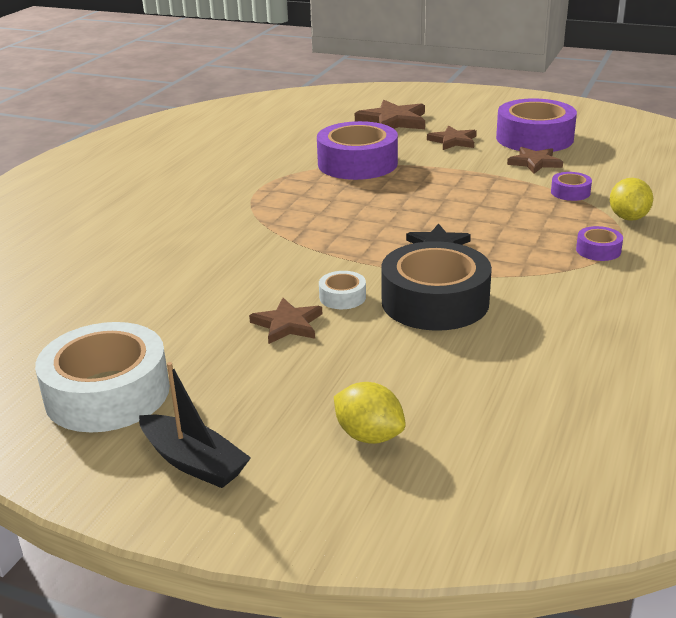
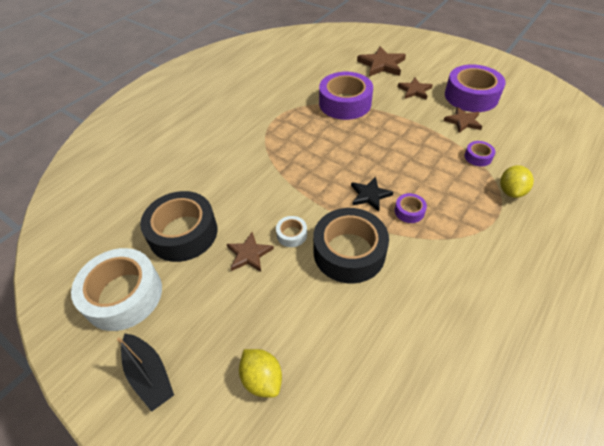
camera: 15 degrees right, 20 degrees up
(172, 319) = (183, 233): none -> black tape
(598, 250) = (478, 222): purple tape -> purple tape (409, 211)

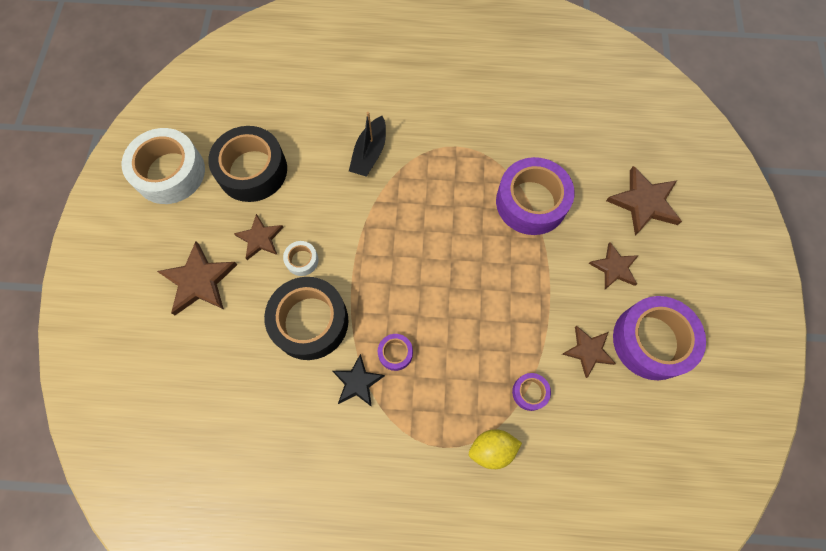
camera: 55 degrees right, 20 degrees up
(149, 375) = (117, 241): black boat -> black boat (369, 153)
(251, 318) = (199, 281): none -> brown star
(262, 379) = (153, 321): yellow lemon -> none
(370, 195) = (395, 304): black star -> black star (357, 382)

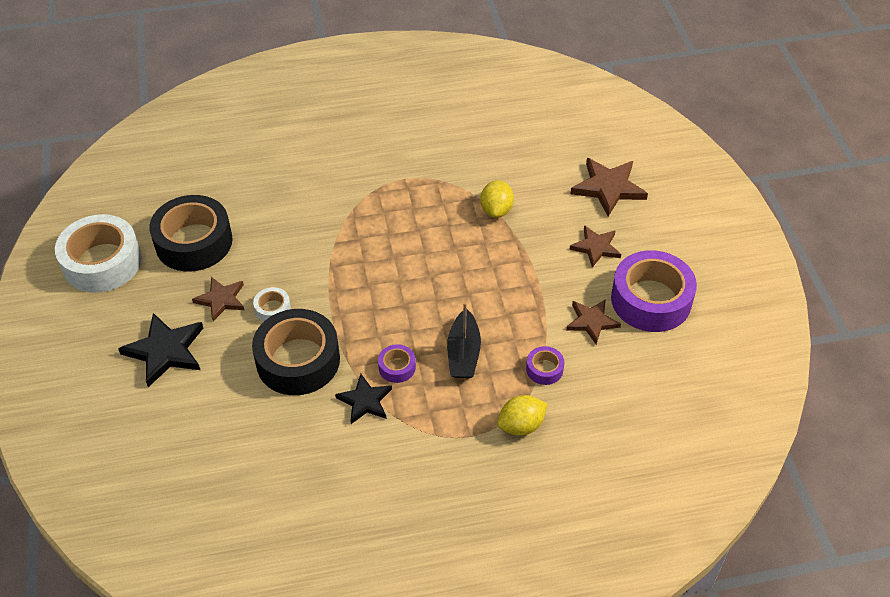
camera: 15 degrees left, 20 degrees down
(199, 281) = (165, 351): brown star -> black star
(369, 153) = (316, 202): black boat -> black boat (463, 353)
(531, 202) = (496, 210): purple tape -> yellow lemon

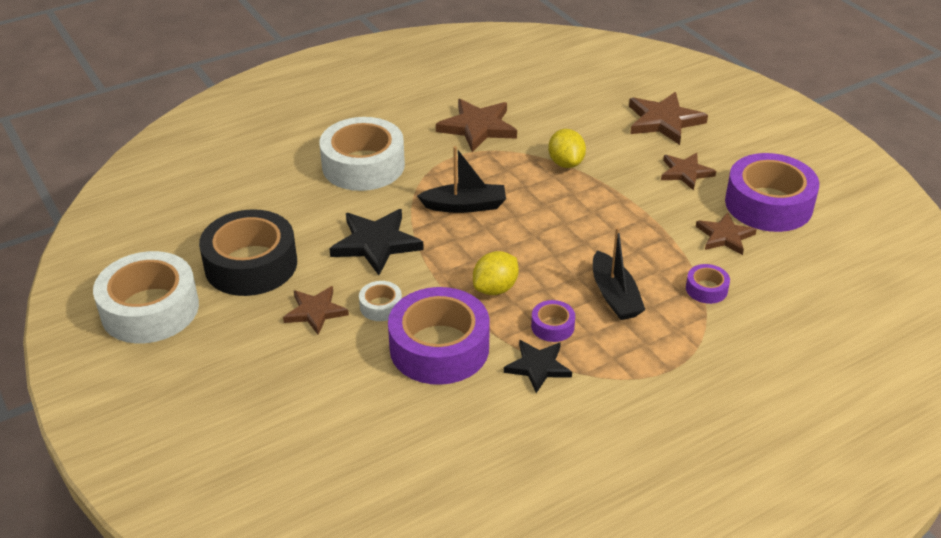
camera: 20 degrees left, 10 degrees down
(165, 351) = (278, 378): black star -> black star (376, 243)
(298, 360) = (439, 348): black tape -> purple tape
(326, 169) = (363, 165): none -> white tape
(388, 231) = (465, 206): none -> black boat
(441, 154) = (477, 127): none -> brown star
(521, 425) = (717, 345): yellow lemon -> yellow lemon (495, 288)

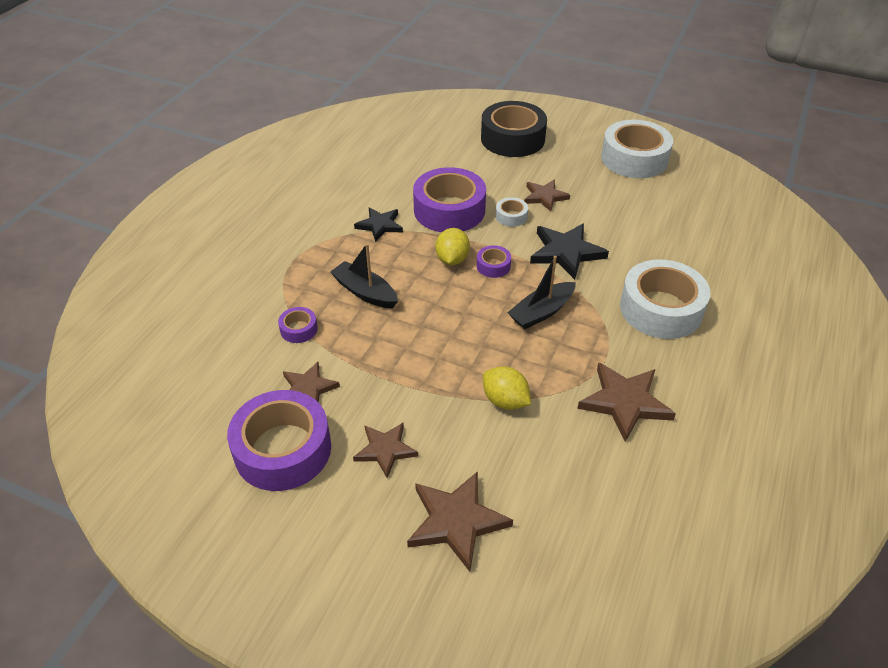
camera: 145 degrees right, 5 degrees up
(251, 264) = (621, 204): black tape -> black tape (512, 139)
(552, 326) = (391, 252): purple tape -> purple tape (493, 266)

